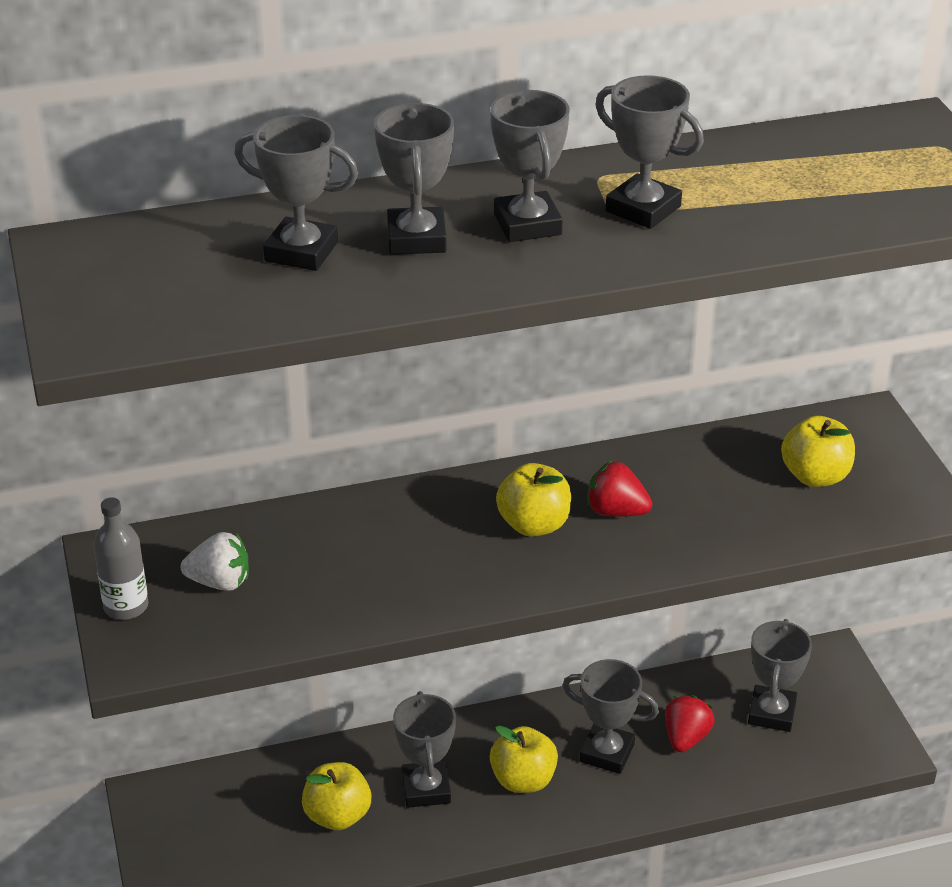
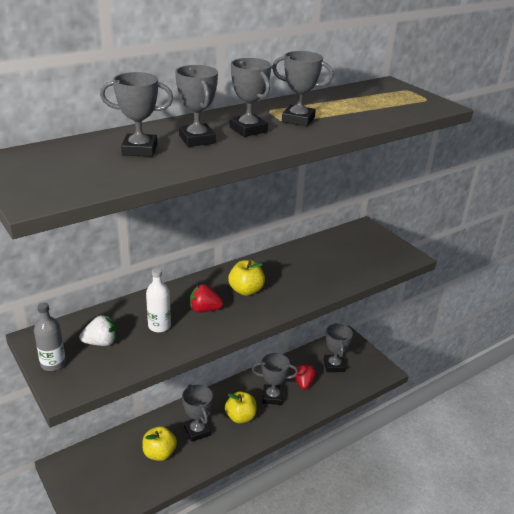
camera: 20 degrees left, 5 degrees down
(336, 569) = (159, 326): none -> white bottle
(616, 511) = (280, 279): red strawberry -> red strawberry (205, 309)
(815, 476) = (357, 252): yellow apple -> none

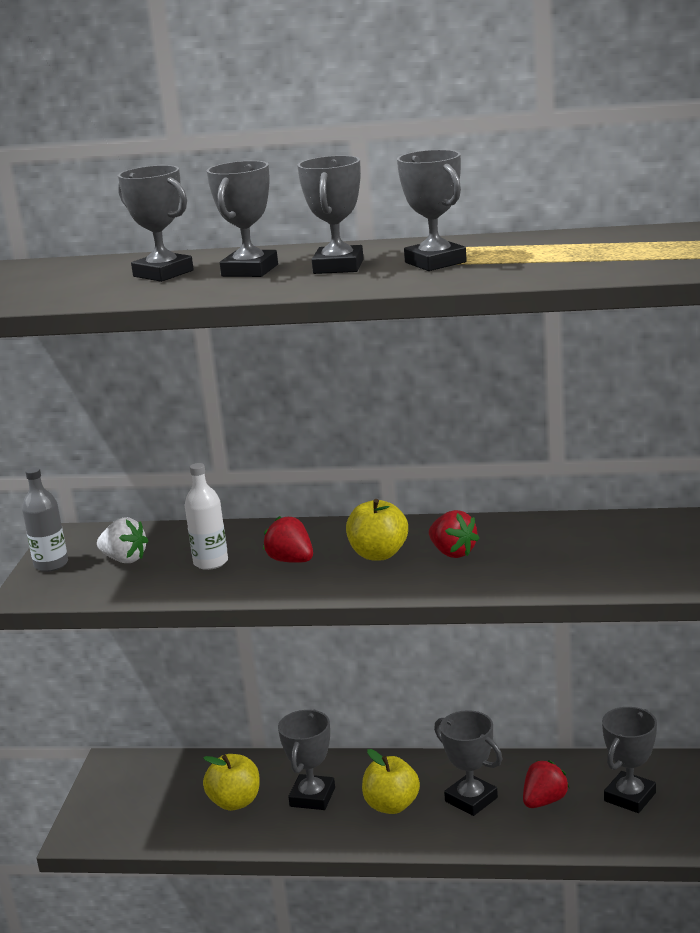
camera: 45 degrees right, 10 degrees down
(281, 278) = (453, 553): none -> red strawberry

